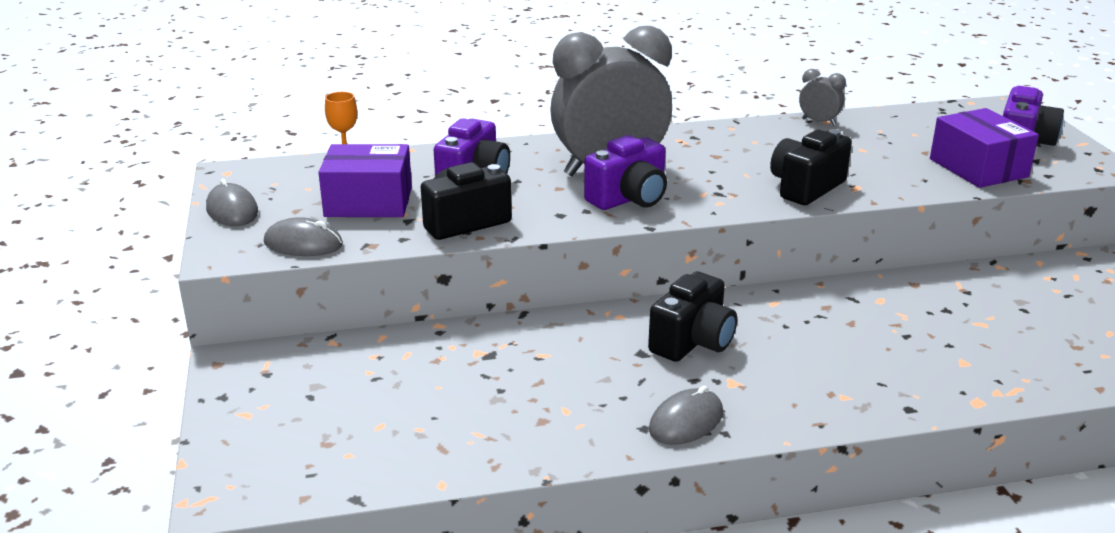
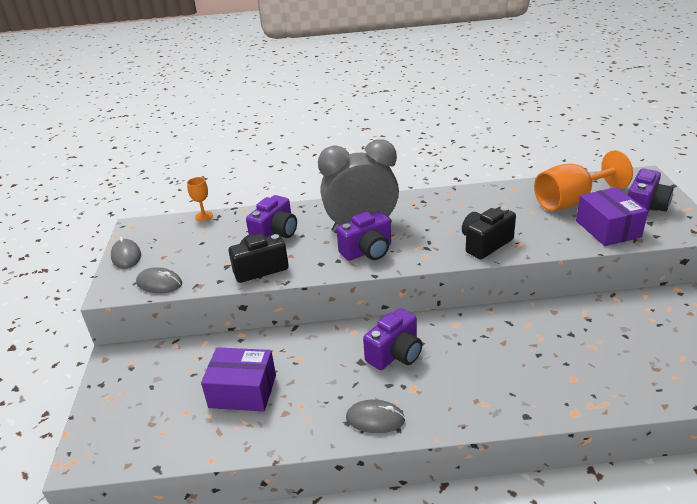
camera: 10 degrees right, 5 degrees up
(368, 202) = (207, 251): purple box -> purple box (242, 391)
(686, 421) = (375, 419): grey mouse -> grey mouse turned 45 degrees clockwise
(692, 342) = (395, 354): black camera -> purple camera
(818, 122) = (508, 189): grey clock -> none
(915, 136) = (571, 201): none -> orange goblet

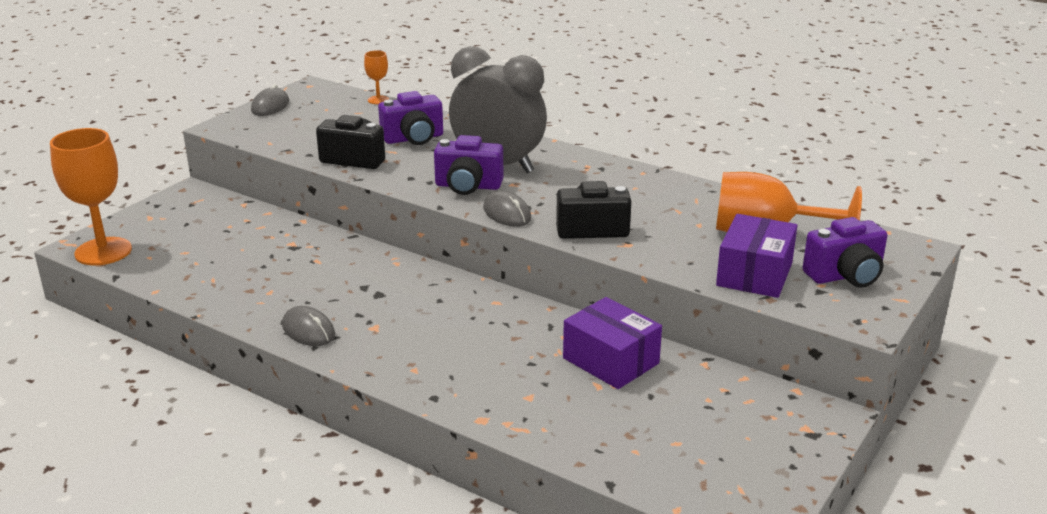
camera: 35 degrees right, 5 degrees down
(112, 452) = (103, 251): none -> orange goblet
(159, 283) = (262, 136): grey mouse -> grey mouse (507, 213)
(242, 391) = (242, 259): purple box -> purple box (610, 361)
(395, 354) = (402, 296): purple camera -> none

